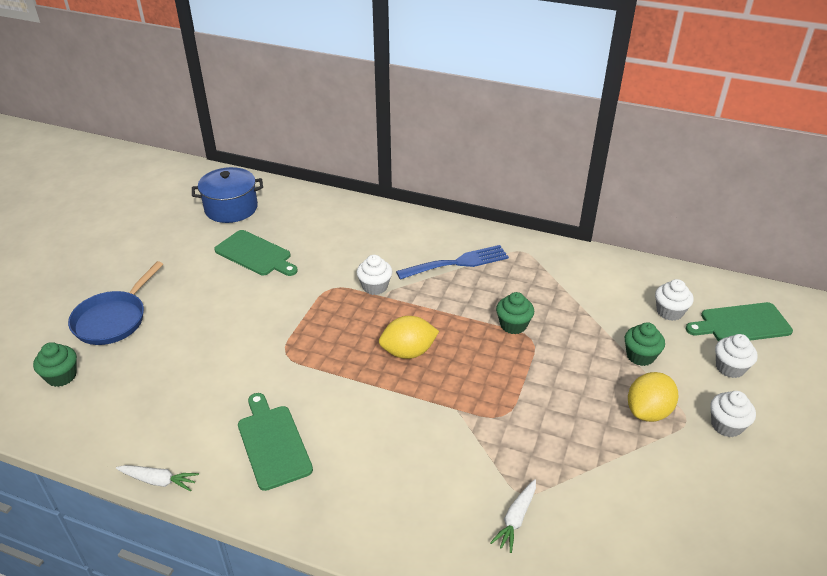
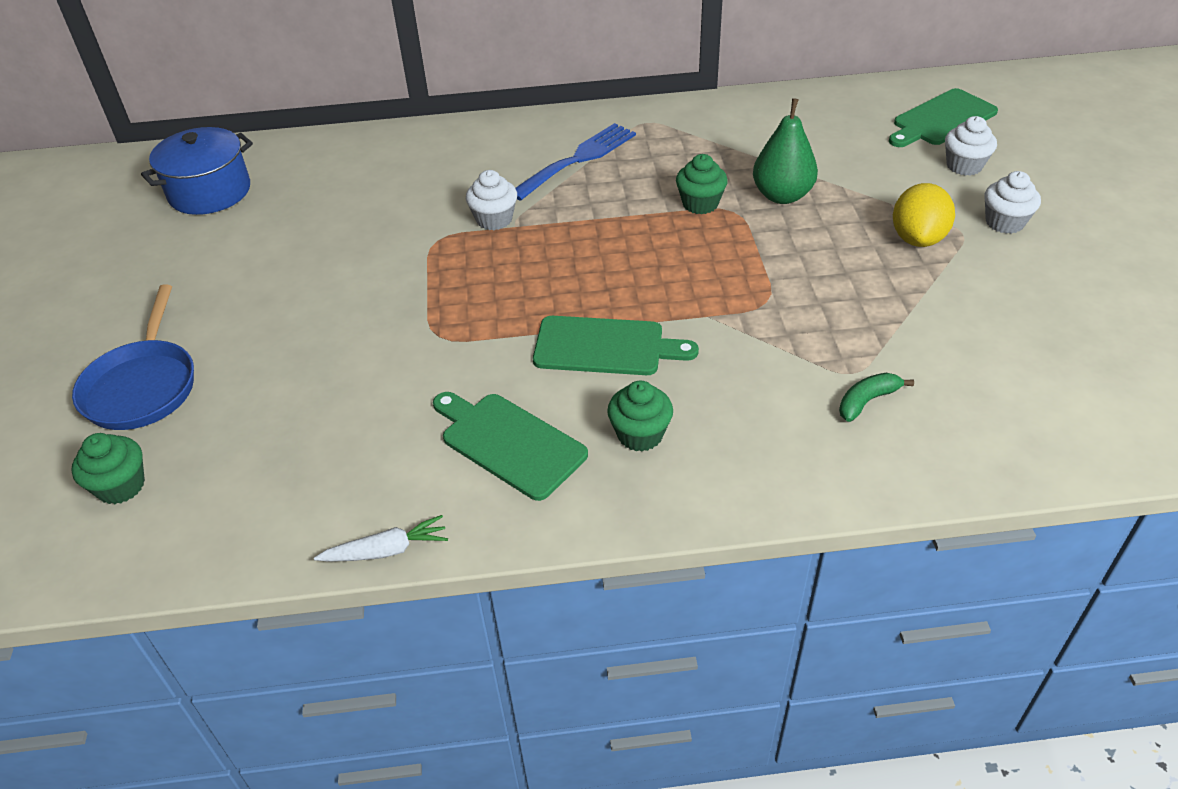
camera: 25 degrees left, 5 degrees up
(255, 254) = (295, 236): green cutting board -> green cutting board (605, 346)
(408, 352) = (598, 277): yellow lemon -> none
(516, 519) = (867, 401): white carrot -> green banana
(574, 340) = (782, 195): none -> green pear
(640, 356) = (865, 186): green cupcake -> green cupcake (640, 434)
(669, 312) = (860, 132): white cupcake -> none

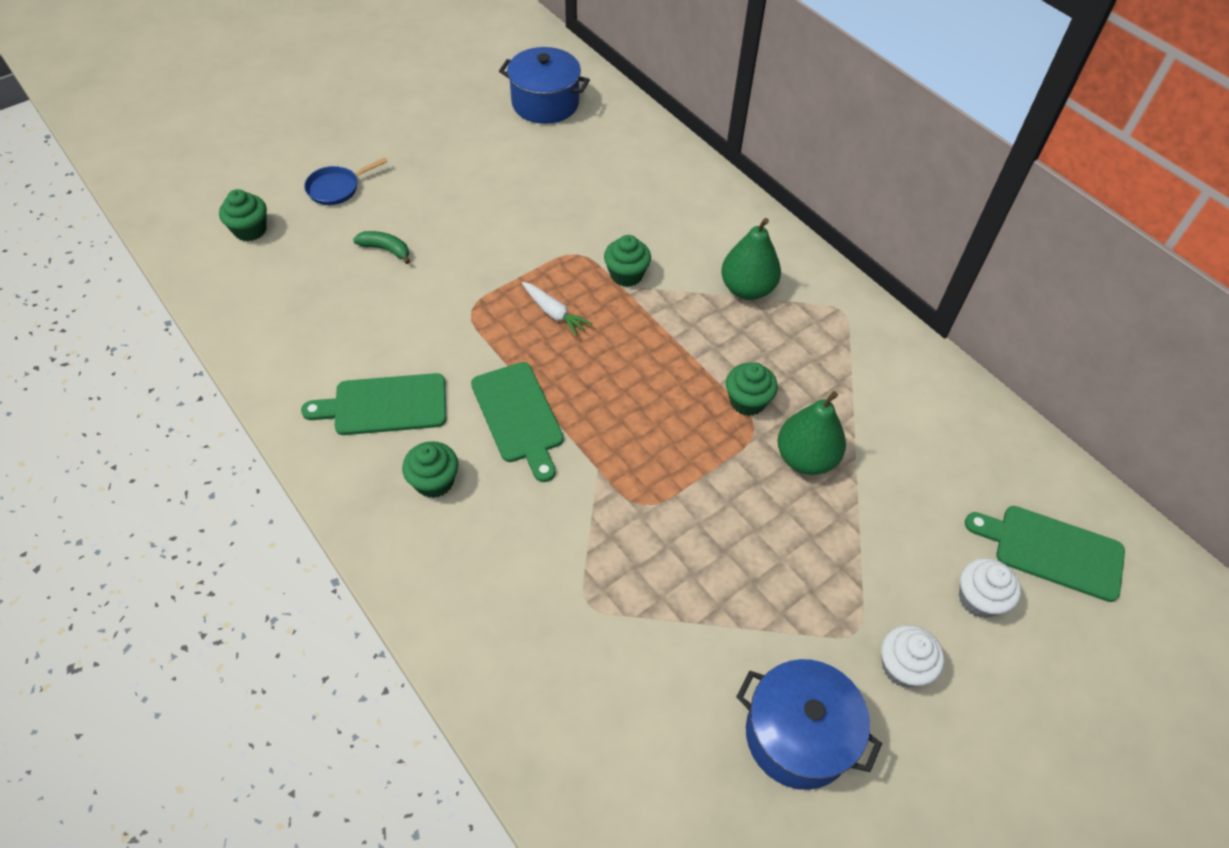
camera: 55 degrees right, 10 degrees up
(143, 386) = (337, 188): blue pan -> blue pan, size x0.62
(386, 550) = (257, 387): white carrot -> white carrot (554, 313)
(494, 219) = (626, 275): white cupcake -> green cupcake
(509, 443) = (385, 405): green cutting board -> green cutting board turned 105 degrees counterclockwise
(578, 159) = (747, 289): blue fork -> green pear
(867, 401) = (558, 627): green banana -> green banana (386, 249)
(917, 238) = (818, 594): yellow lemon -> none
(1041, 297) = (798, 735): none -> blue pot

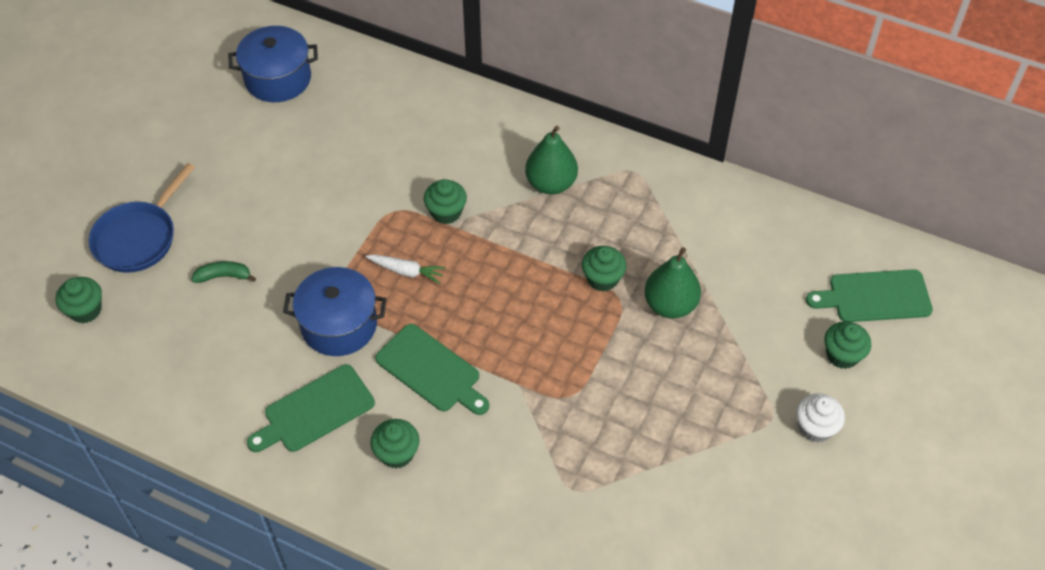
camera: 25 degrees left, 0 degrees up
(337, 188) = (139, 237): blue pan -> blue pan, size x1.61
(798, 735) = (770, 509): blue pot -> blue pot (339, 325)
(979, 599) = (842, 355): white cupcake -> green cupcake

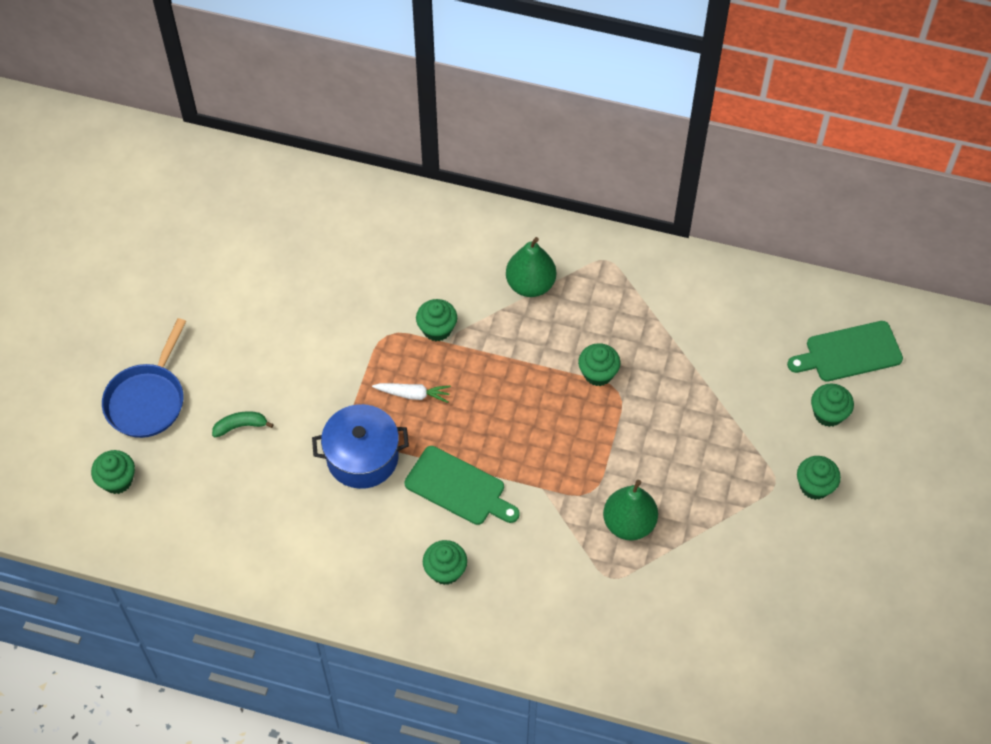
camera: 10 degrees left, 5 degrees up
(278, 79) = (239, 212): blue pot -> none
(315, 411) = (361, 543): green cutting board -> none
(670, 305) = (665, 389): green pear -> green pear (629, 523)
(815, 427) = (814, 486): white cupcake -> green cupcake

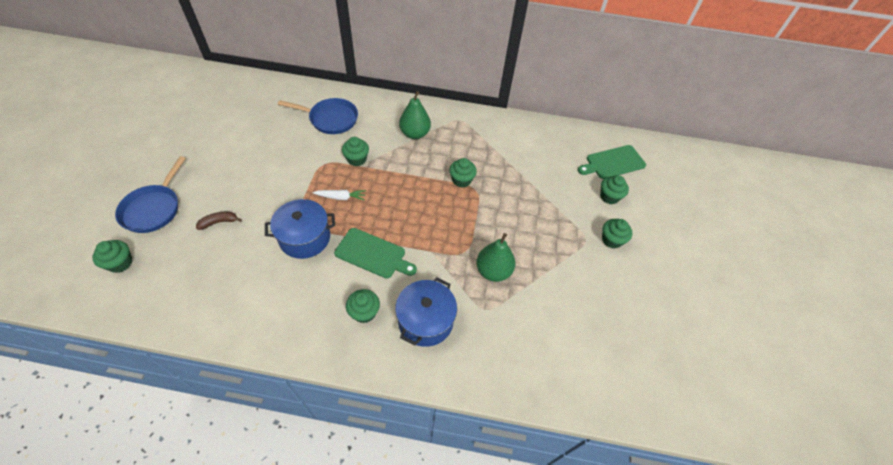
camera: 10 degrees left, 5 degrees down
(240, 426) = (219, 222): green banana -> brown banana
(395, 251) = (330, 119): none -> blue pan
(527, 587) = (425, 320): none -> blue pot

